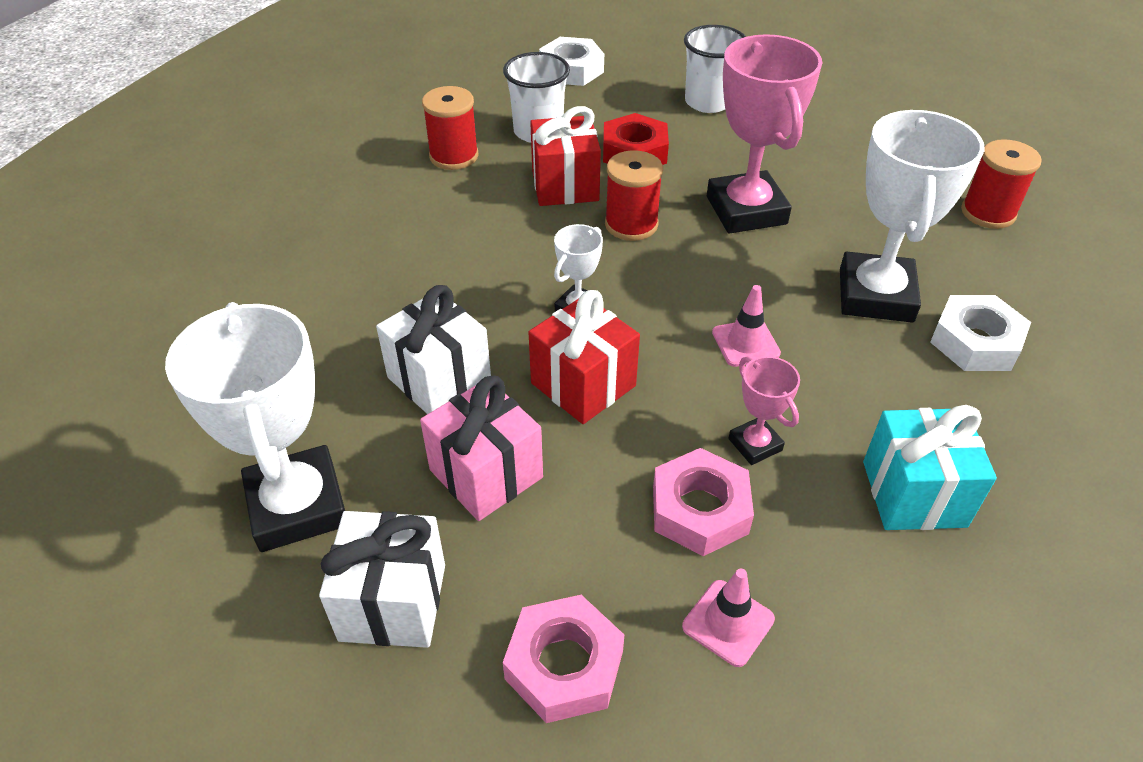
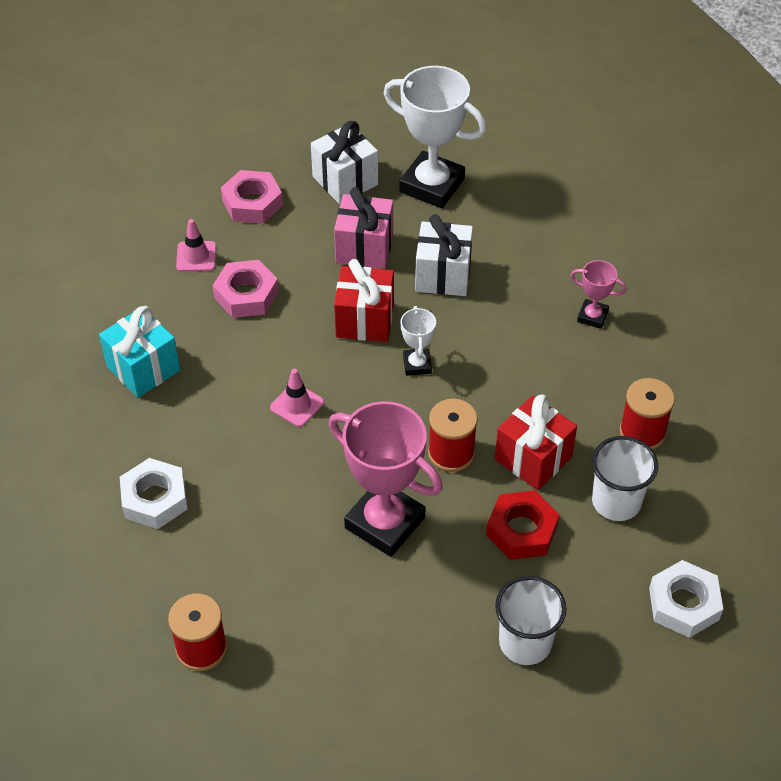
camera: 140 degrees right, 5 degrees up
(755, 444) = (244, 344): pink trophy -> pink trophy (592, 316)
(875, 295) = (240, 498): white trophy -> none

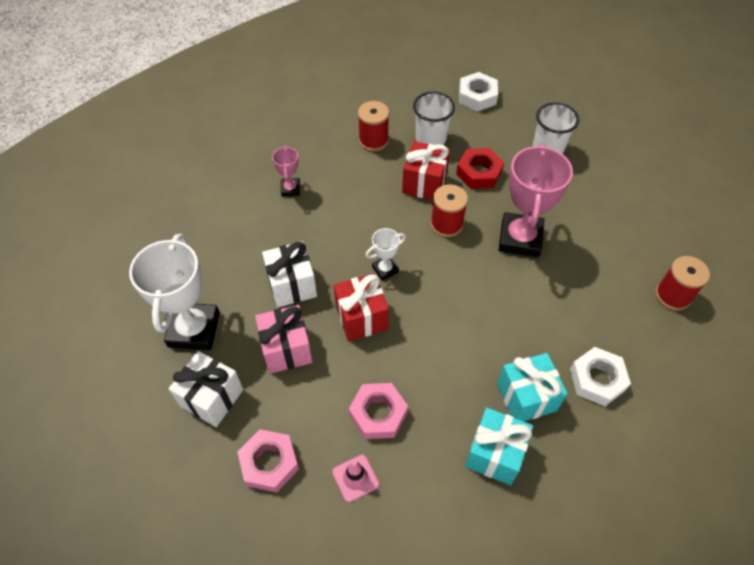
camera: 115 degrees left, 5 degrees up
(180, 423) = (526, 397): none -> turquoise gift
(297, 405) = (463, 327): pink traffic cone -> none

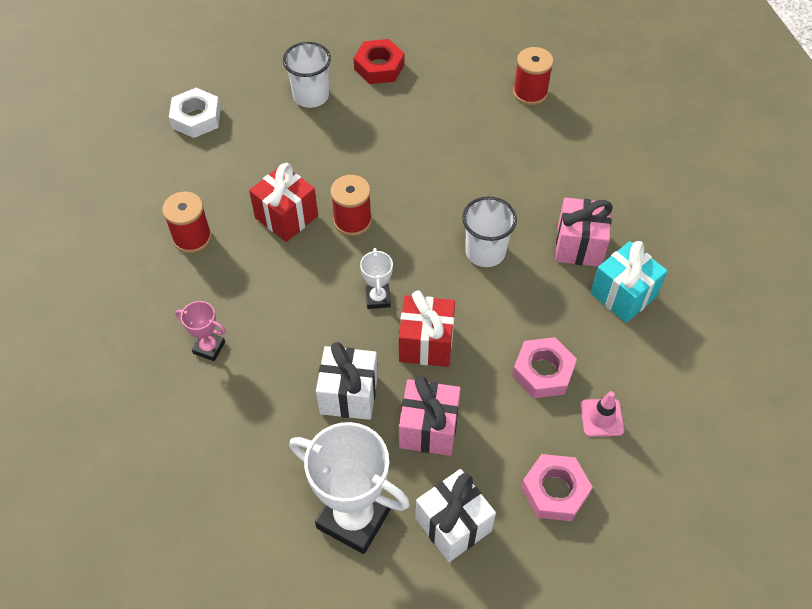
camera: 65 degrees left, 0 degrees up
(431, 138) = (227, 184): white cup -> white cup (485, 252)
(479, 173) = (303, 164): red nut -> red nut (379, 67)
(520, 238) = (406, 169): pink trophy -> none
(526, 397) = (579, 245): turquoise gift -> pink gift
(597, 379) = (585, 186): white nut -> none

